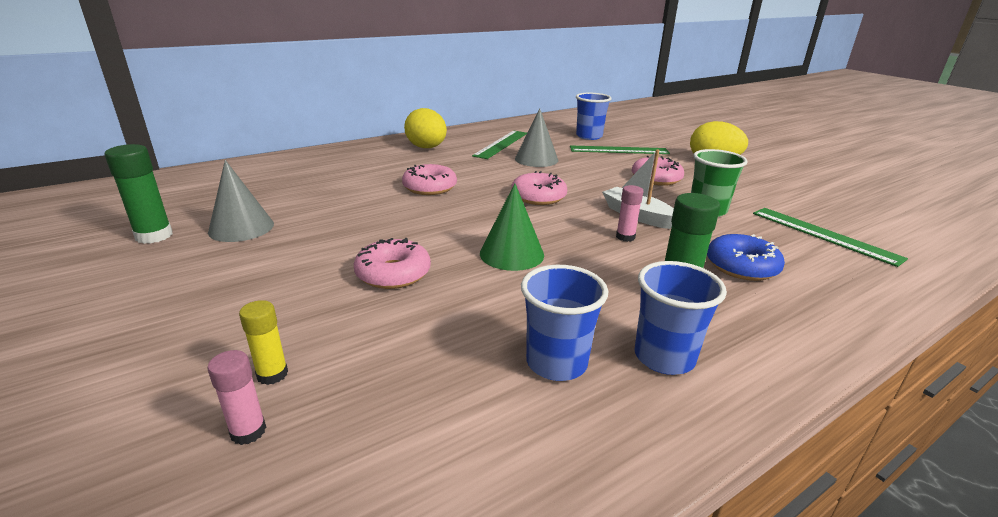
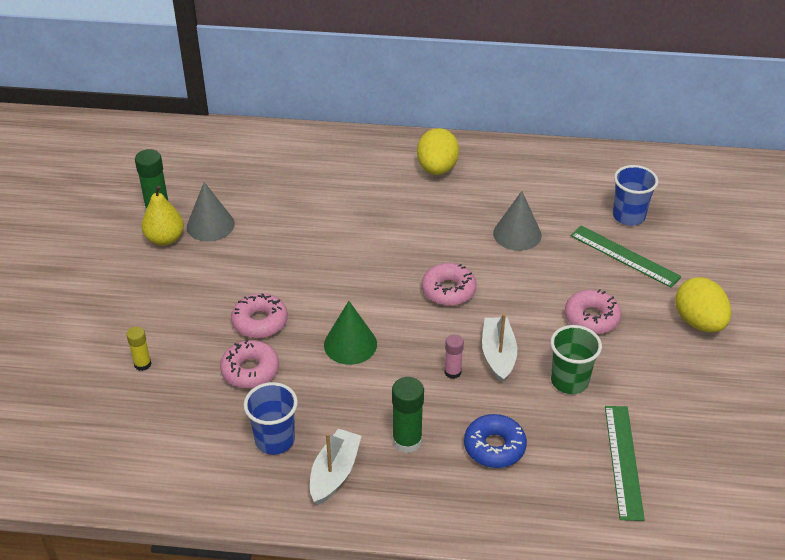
camera: 40 degrees right, 15 degrees up
(188, 253) = (165, 239): none -> yellow pear
(248, 431) = (112, 391): pink glue stick -> none
(430, 187) = (376, 235): pink donut -> pink donut (250, 370)
(501, 144) = (515, 192): green ruler -> none
(664, 357) = (334, 473): blue cup -> white boat

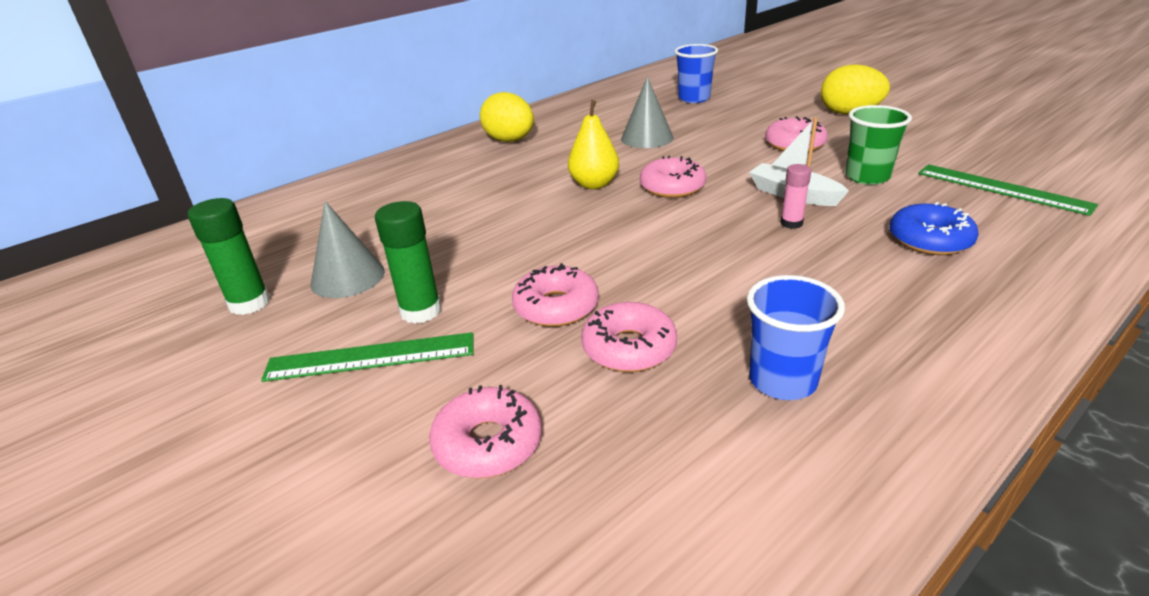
camera: 45 degrees left, 10 degrees down
(142, 364) = (488, 443): yellow glue stick -> pink donut
(165, 239) = (305, 319): yellow pear -> yellow pear (594, 184)
(334, 473) = (890, 356): white boat -> none
(350, 344) = (676, 263): green cone -> none
(407, 441) = (874, 285): green glue stick -> green glue stick (421, 311)
(624, 256) = (737, 112): green ruler -> green ruler (371, 357)

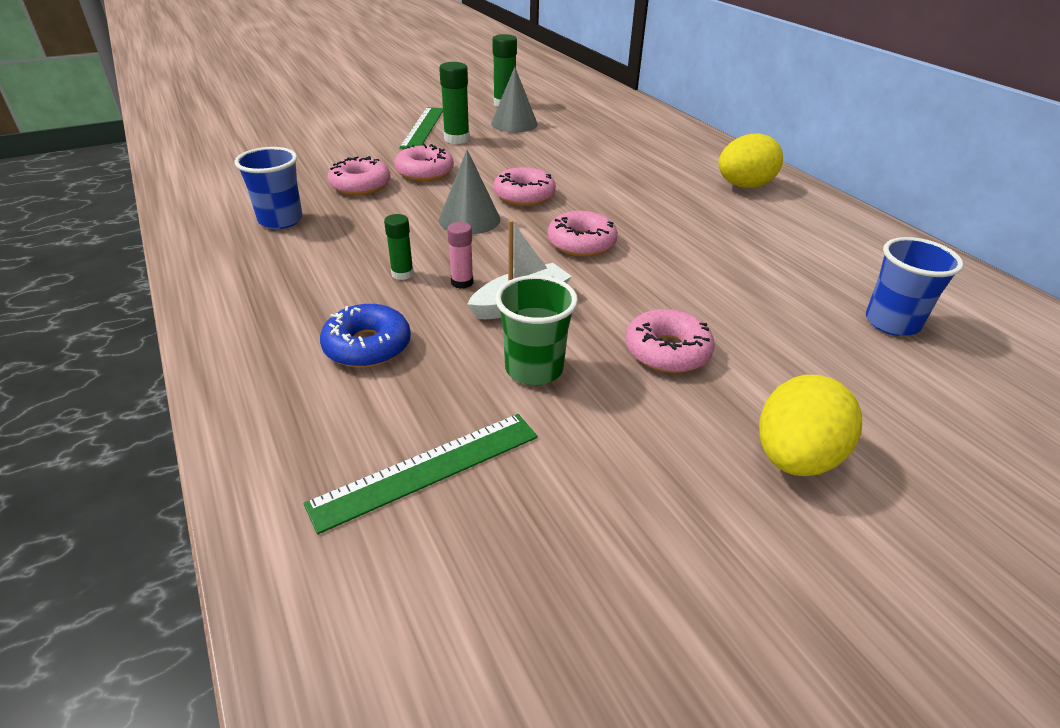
camera: 100 degrees right, 5 degrees up
(488, 443) = (327, 146): pink donut -> pink donut (524, 195)
(594, 184) = (610, 209): yellow pear -> none
(647, 138) = (727, 256): grey cone -> grey cone (469, 219)
(810, 254) = (402, 274): none -> green glue stick

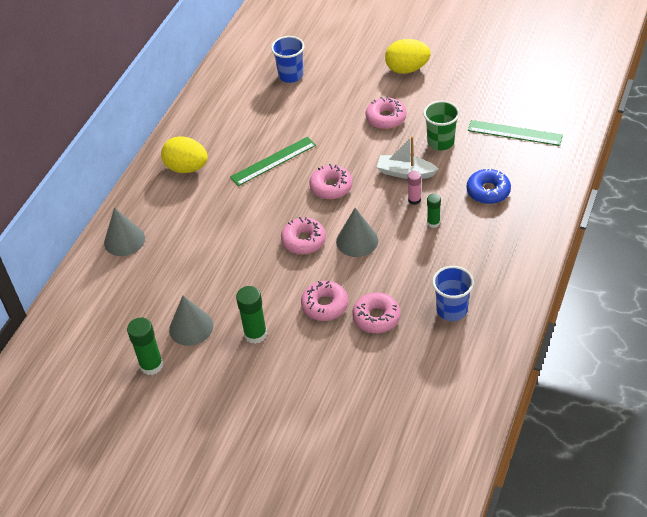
camera: 125 degrees left, 10 degrees up
(423, 127) = (255, 370): green ruler -> green ruler (273, 161)
(669, 133) = (124, 240): none -> grey cone

